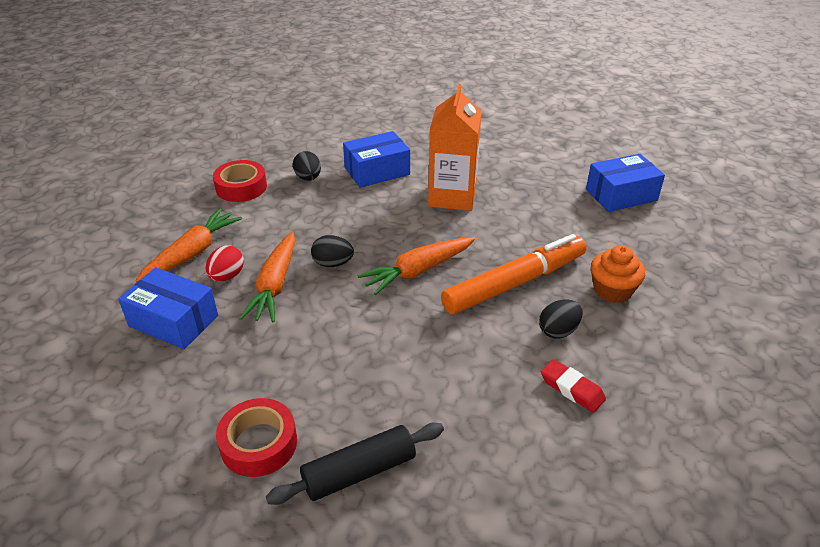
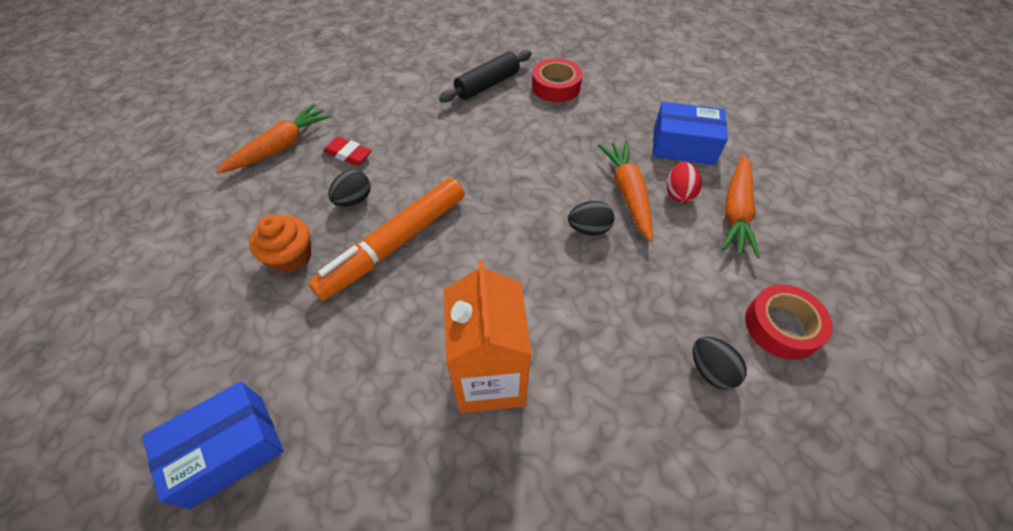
camera: 165 degrees right, 15 degrees up
(377, 171) = (622, 415): blue box -> none
(418, 271) = (498, 238): orange carrot -> orange carrot (281, 147)

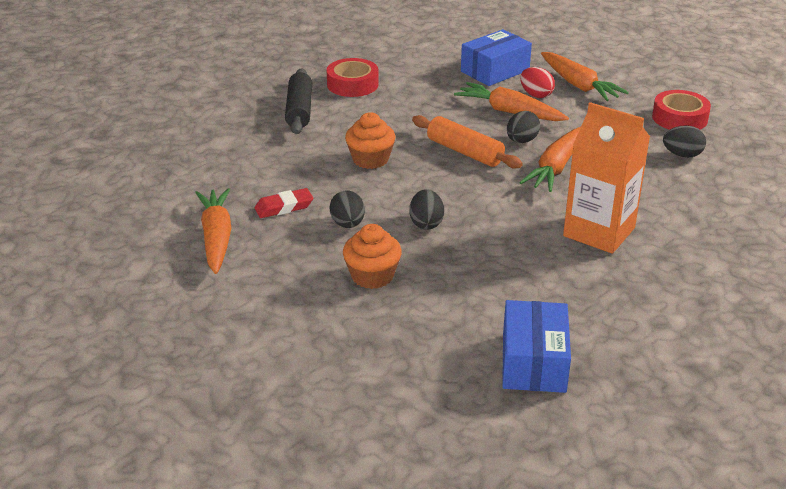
camera: 50 degrees left, 20 degrees down
(395, 244) = (426, 223): orange marker -> black egg
(458, 158) = (370, 159): none -> orange cupcake
(529, 204) = (464, 152): none -> orange rolling pin
(570, 279) = (556, 168): none -> orange carrot

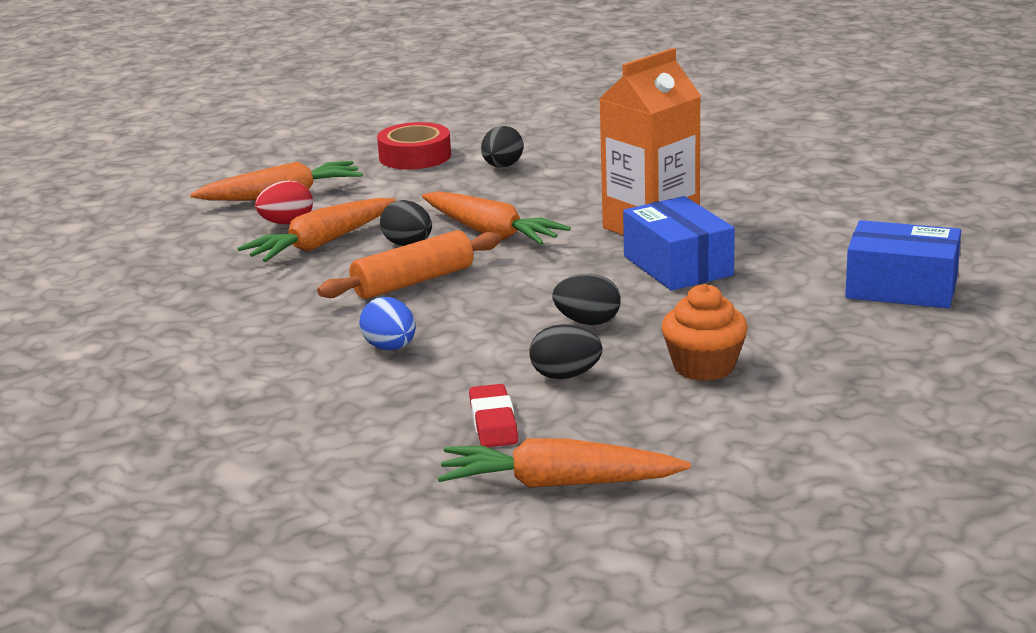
camera: 75 degrees left, 10 degrees down
(299, 110) = (182, 396): black rolling pin -> none
(352, 84) = (130, 346): red tape -> none
(370, 159) = (390, 348): orange cupcake -> blue egg
(495, 71) = (189, 241): blue box -> blue box (677, 266)

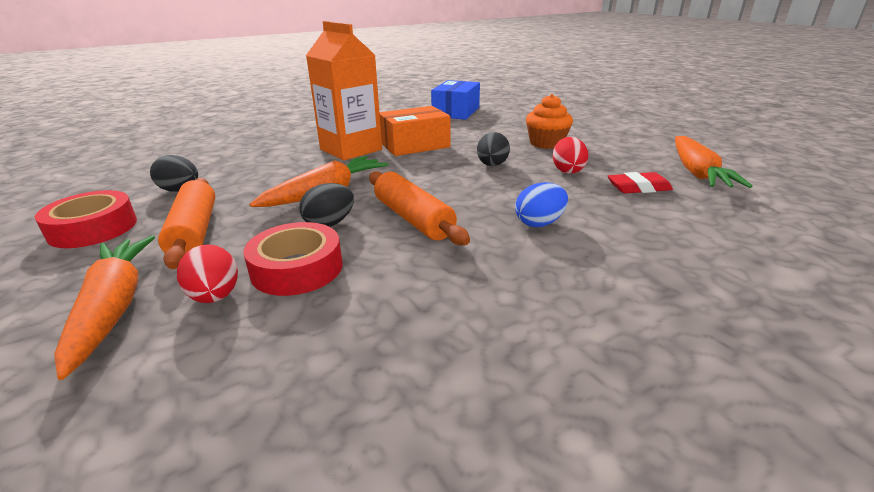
camera: 90 degrees left, 5 degrees up
(321, 244) = (297, 268): orange carrot -> red tape
(400, 193) = (194, 232): none -> orange rolling pin
(565, 376) = (567, 170): black egg -> red egg
(677, 266) = (415, 145): blue box -> orange box

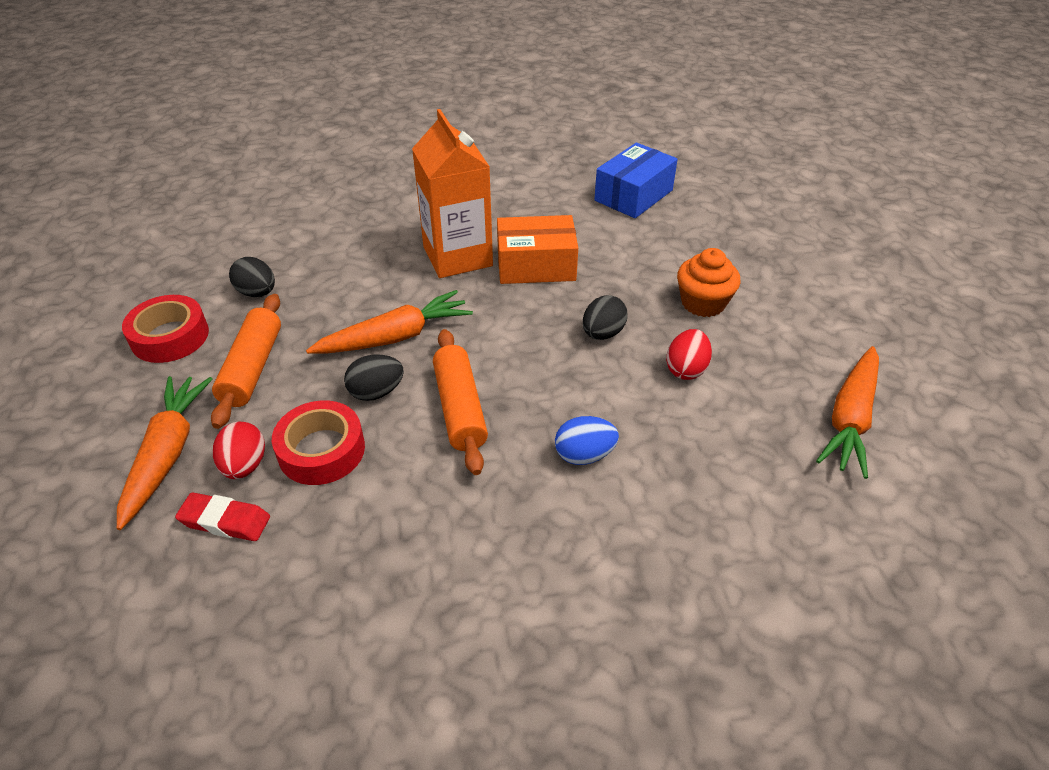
camera: 20 degrees right, 15 degrees up
(638, 188) = (746, 427): red eraser -> red eraser (225, 521)

